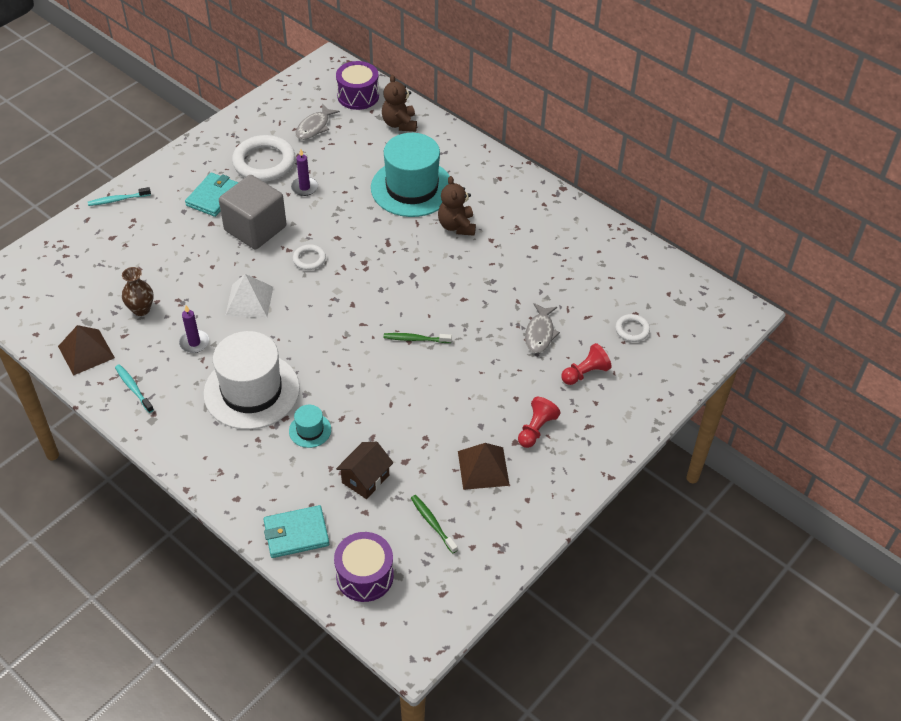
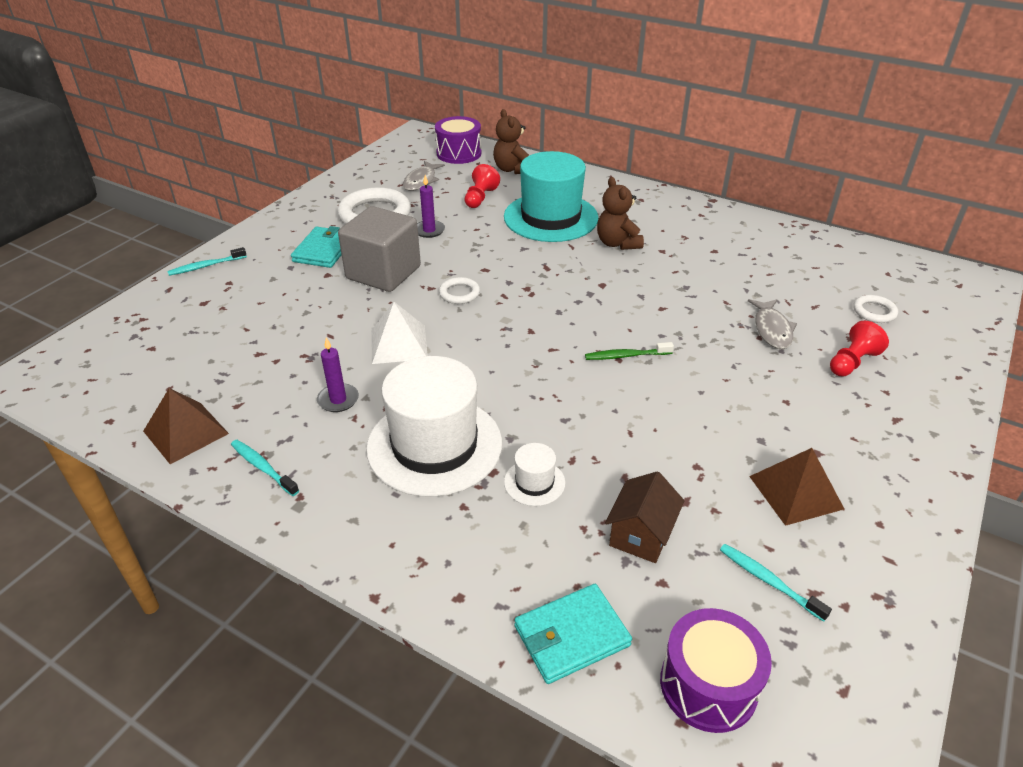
camera: 10 degrees left, 10 degrees down
(141, 309) = (256, 372): brown vase -> none
(310, 430) = (534, 482): turquoise hat -> white hat
(432, 523) = (768, 581): green toothbrush -> turquoise toothbrush
(536, 429) = (834, 433): red pawn -> red pawn (480, 198)

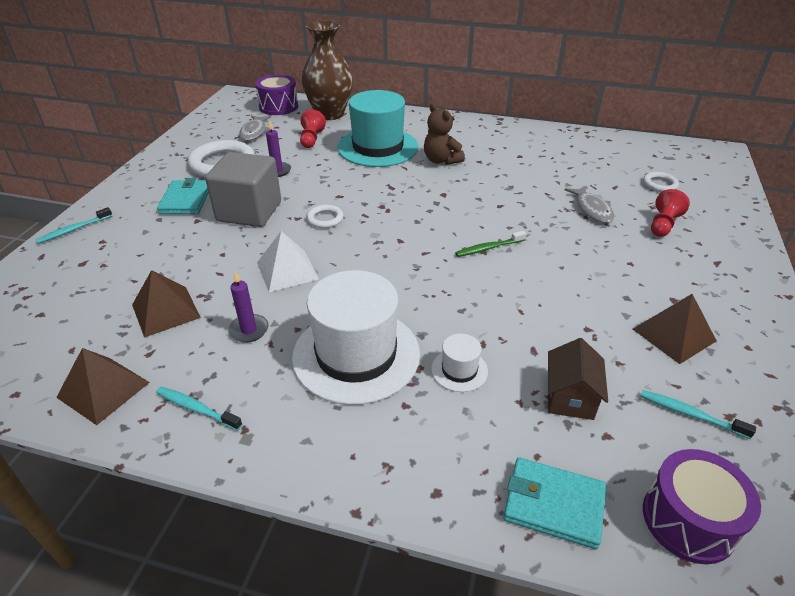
camera: 15 degrees left, 0 degrees up
(266, 365) = (166, 311): none -> brown pyramid
(512, 169) = (330, 114): brown teddy bear -> brown vase
(571, 636) = (553, 504): turquoise wallet -> turquoise wallet turned 60 degrees clockwise

